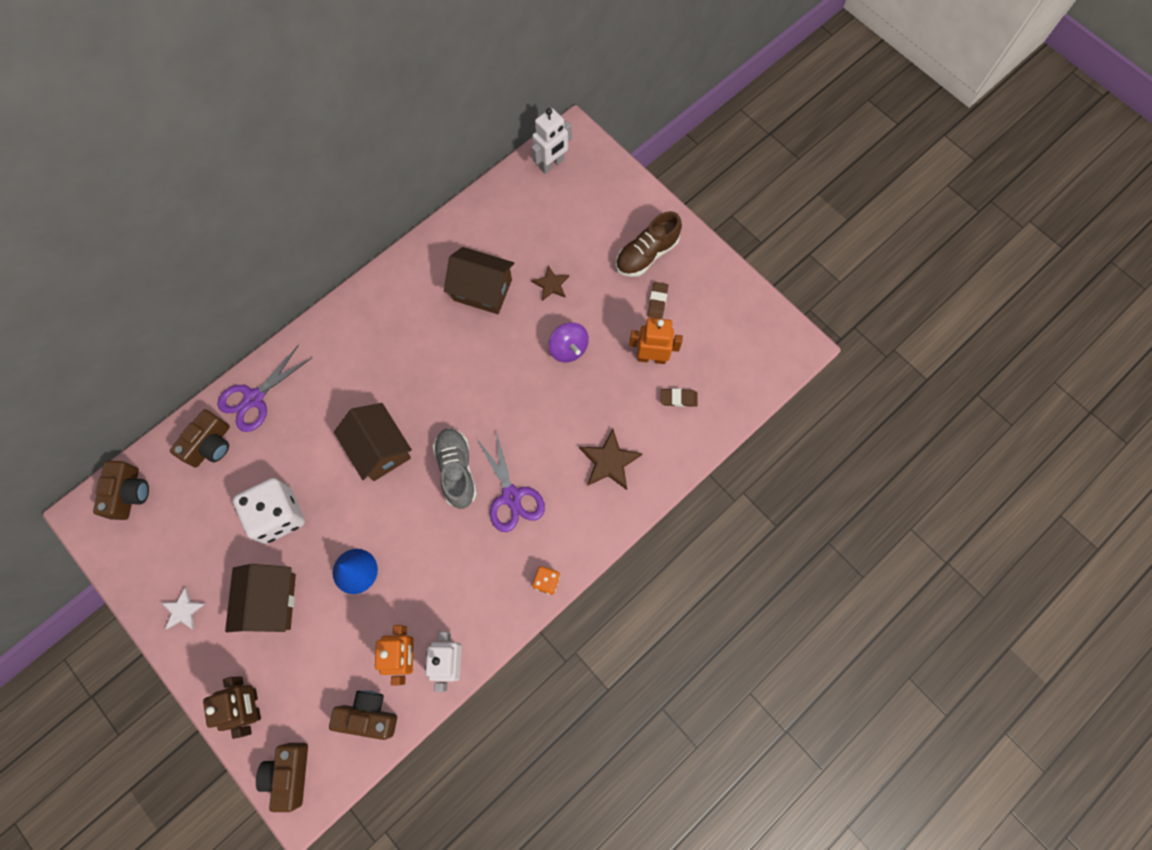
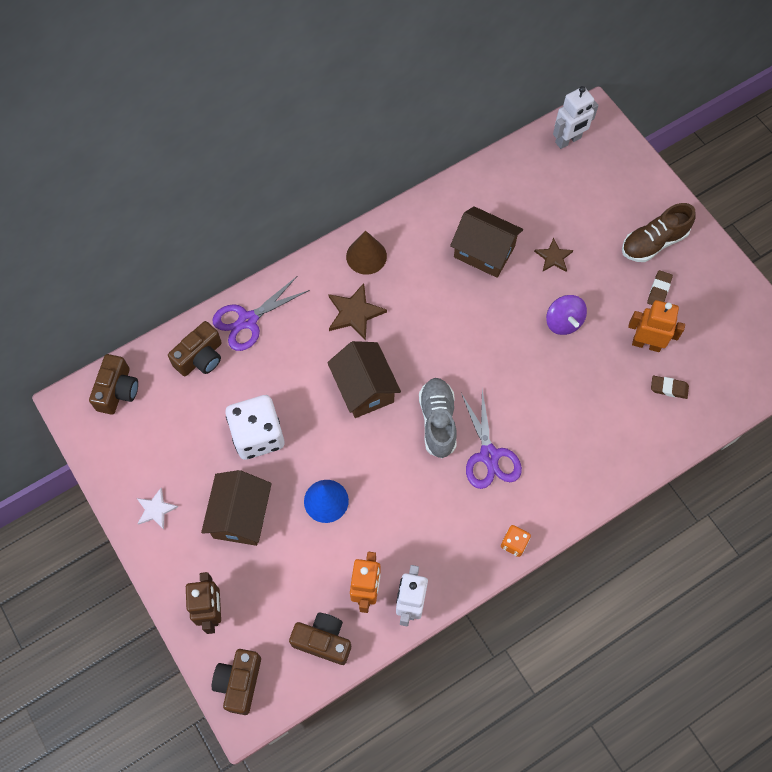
camera: 10 degrees right, 5 degrees down
(366, 313) = (366, 256): none -> brown cone
(609, 461) = (591, 438): brown star -> brown star (354, 313)

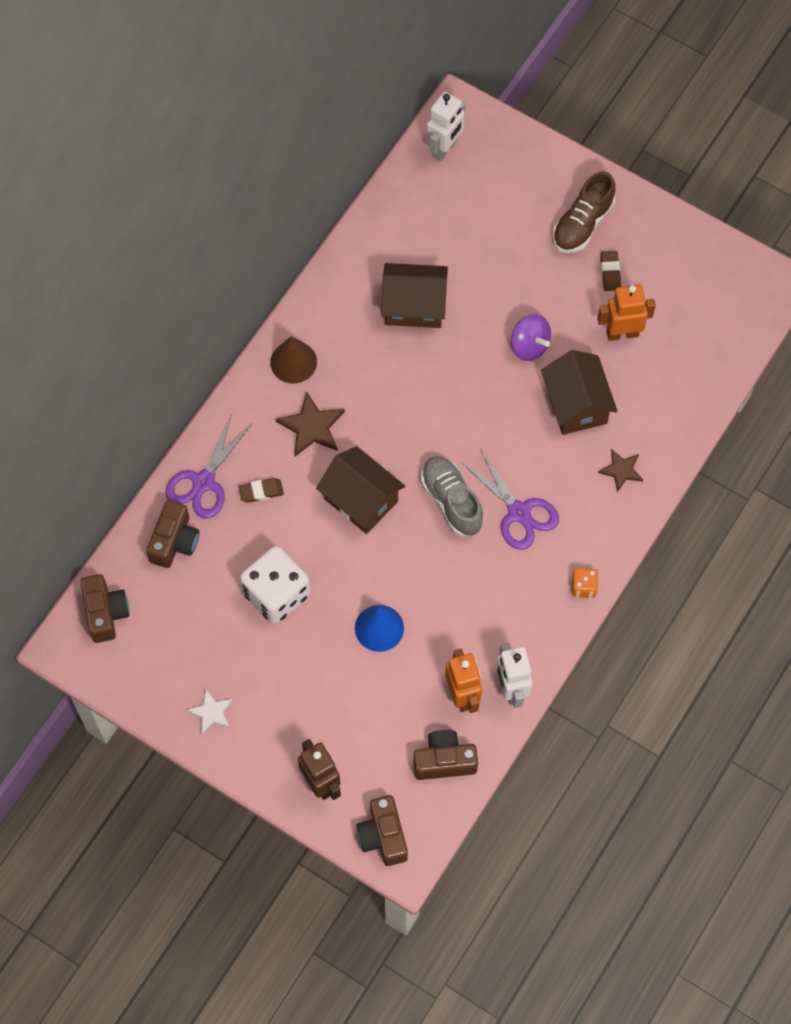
camera: 25 degrees left, 0 degrees up
(241, 516) = (301, 680): brown house -> brown house (576, 404)
(553, 257) = (488, 282): brown star -> brown star (621, 470)
(669, 388) = (664, 369): brown eraser -> brown eraser (261, 491)

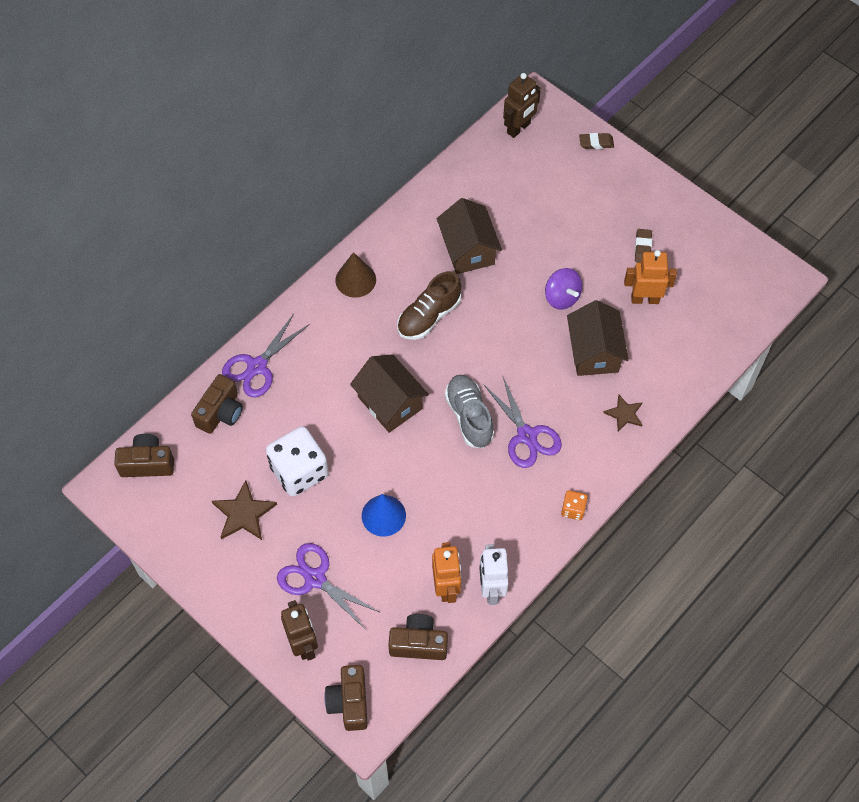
camera: 10 degrees right, 5 degrees down
(105, 613) = (147, 463): brown camera -> brown camera turned 90 degrees counterclockwise
(211, 712) = (219, 565): white star -> none
(261, 491) = (305, 382): brown eraser -> brown eraser (596, 143)
(311, 427) = (360, 335): brown star -> brown star (243, 513)
(319, 710) = (315, 578): none -> purple scissors
(414, 306) = (468, 250): brown house -> brown house turned 60 degrees clockwise
(445, 148) = (519, 128): white robot -> brown robot
(582, 224) = (625, 205): brown shoe -> brown shoe (429, 316)

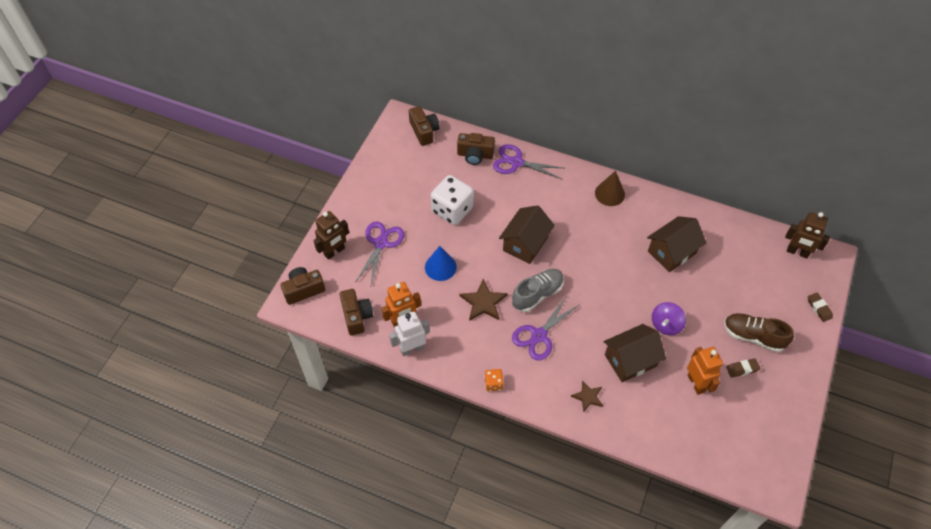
camera: 70 degrees right, 5 degrees down
(243, 513) = (411, 191): brown star -> brown star (483, 302)
(429, 316) = (604, 245): brown shoe -> brown shoe (753, 336)

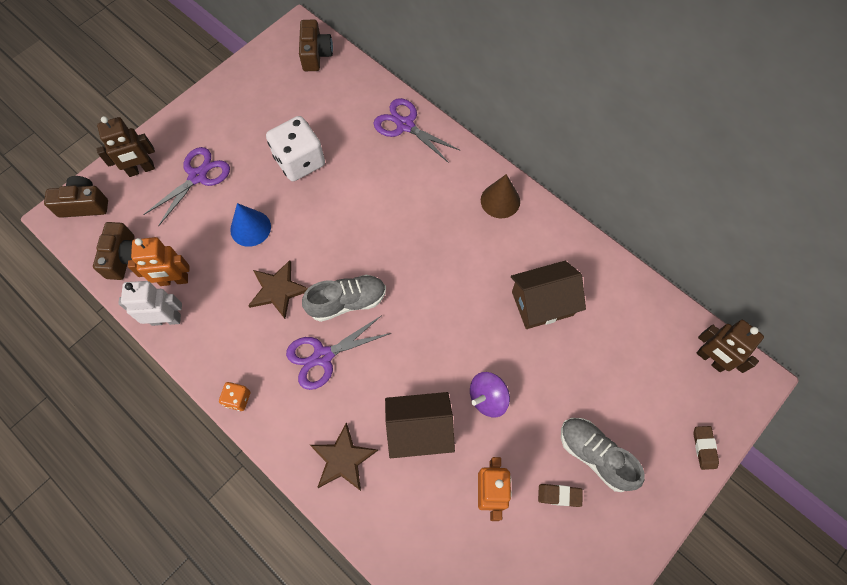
camera: 20 degrees right, 10 degrees up
(475, 155) = (360, 101): brown camera -> none
(525, 244) = (365, 232): brown house -> none
(588, 397) = (343, 459): brown star -> brown star, size x1.55
(753, 336) = (595, 455): brown shoe -> grey shoe

